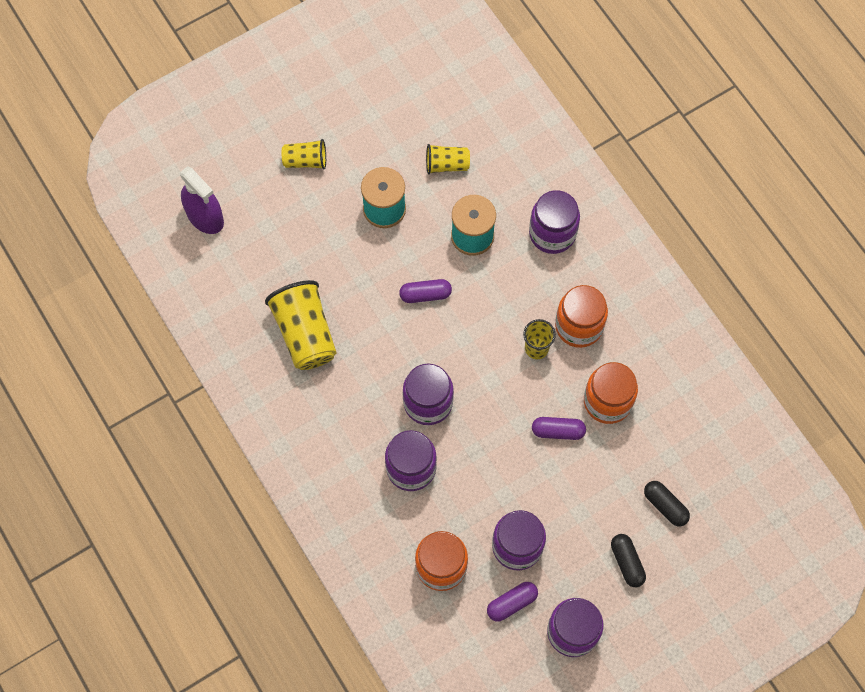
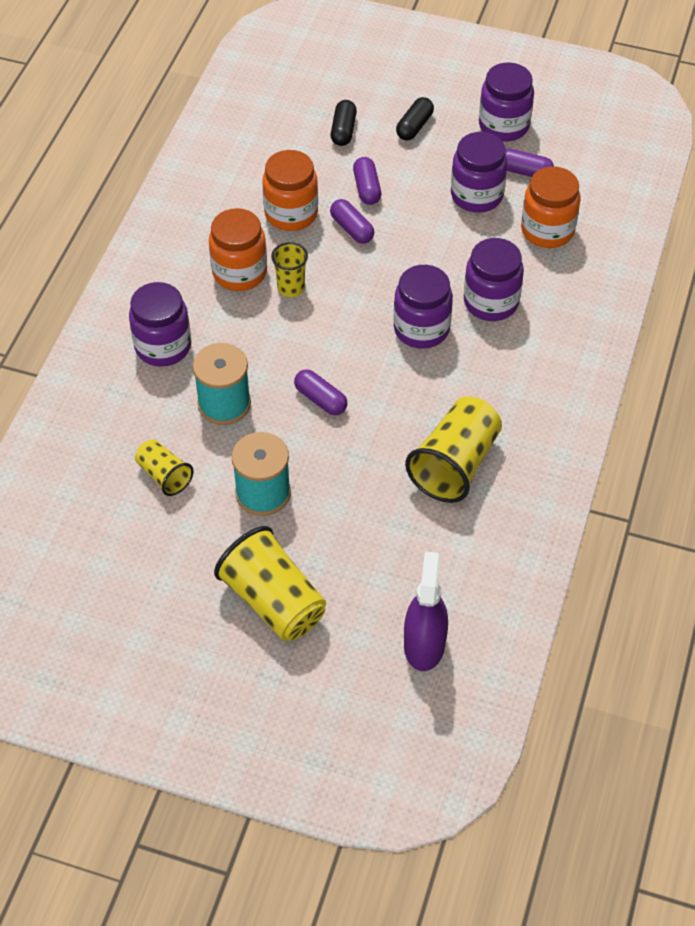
camera: 130 degrees left, 15 degrees down
(305, 161) = (273, 601): yellow cup -> yellow cup, size x1.79
(589, 473) = (367, 188): none -> purple capsule

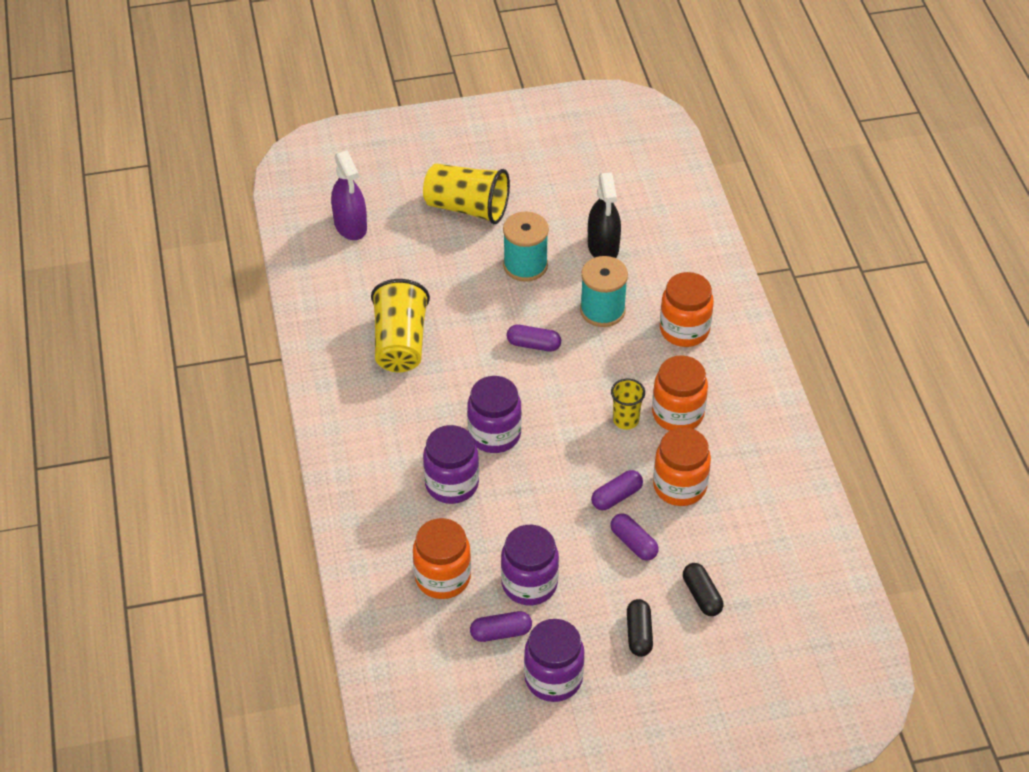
camera: 150 degrees right, 5 degrees down
(163, 346) = (684, 330): purple jar -> orange jar
(164, 475) = (603, 247): yellow cup -> black spray bottle
(352, 229) = (616, 497): purple capsule -> purple capsule turned 60 degrees counterclockwise

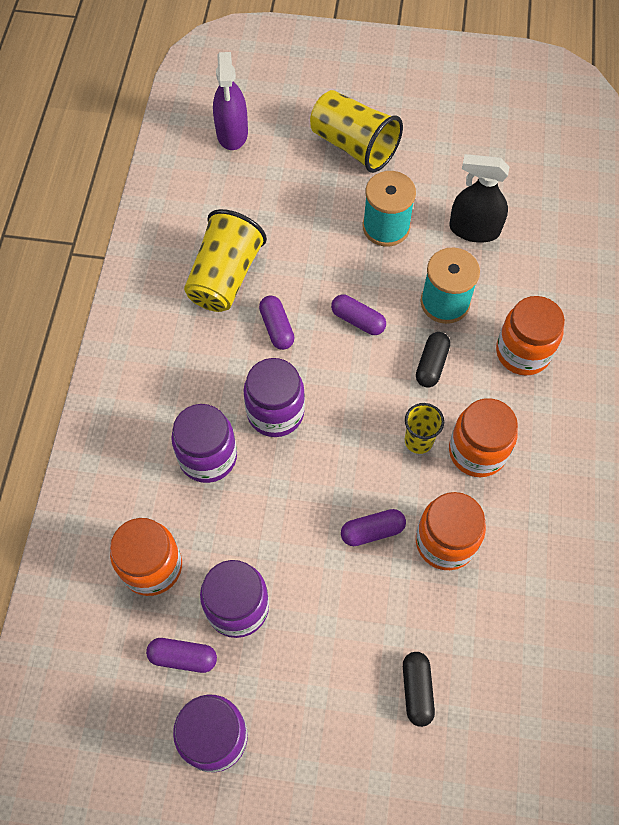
camera: 20 degrees right, 15 degrees up
(603, 247) = (474, 229): black spray bottle -> black spray bottle turned 90 degrees clockwise
(633, 543) = (368, 596): purple capsule -> purple capsule (277, 328)
(639, 634) = (329, 714): black capsule -> black capsule (431, 365)

